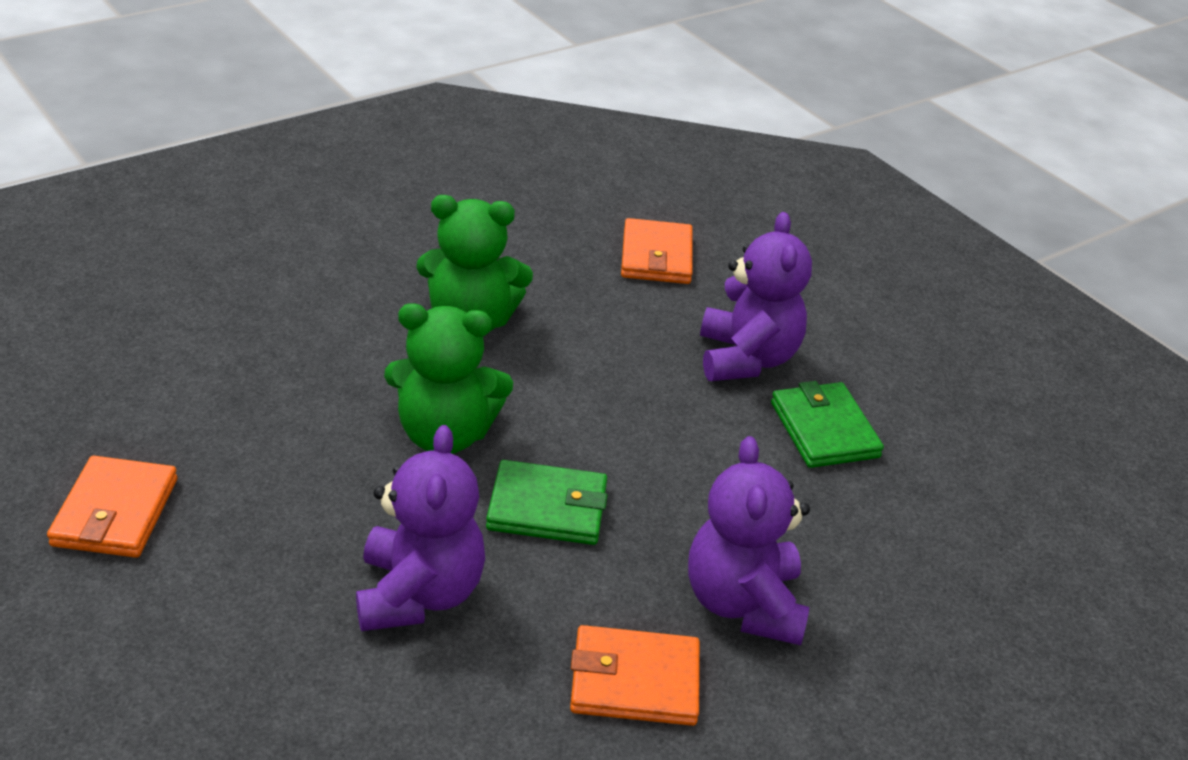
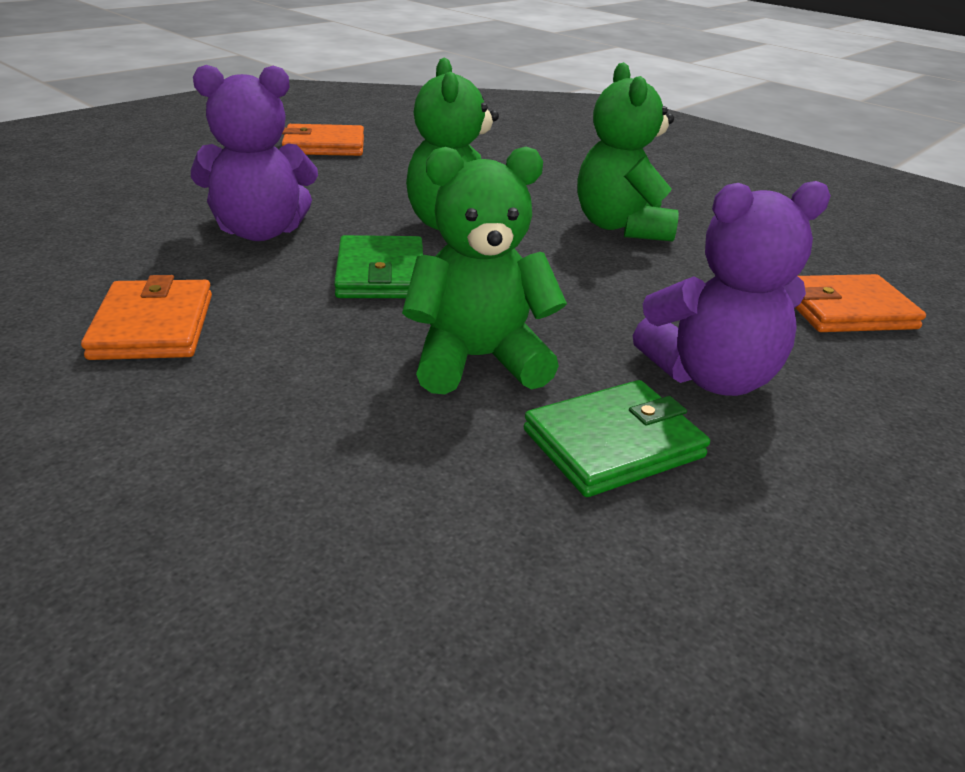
camera: 80 degrees right, 5 degrees down
(713, 472) = (477, 360): none -> green teddy bear
(743, 603) = (264, 385): purple teddy bear -> none

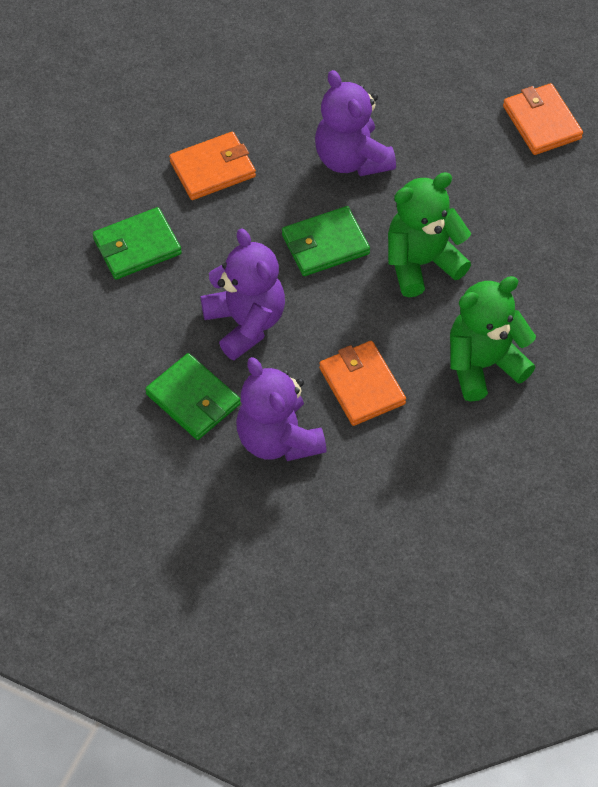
camera: 75 degrees right, 25 degrees up
(231, 435) = (137, 246): none -> green wallet
(477, 360) = (245, 323): green teddy bear -> purple teddy bear
(846, 310) = (408, 517): orange wallet -> orange wallet (362, 386)

